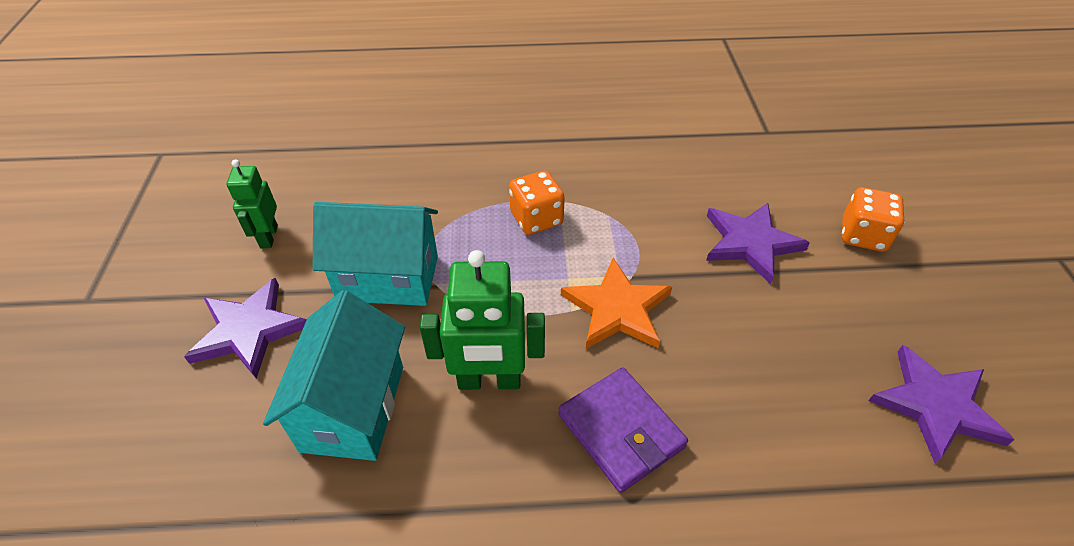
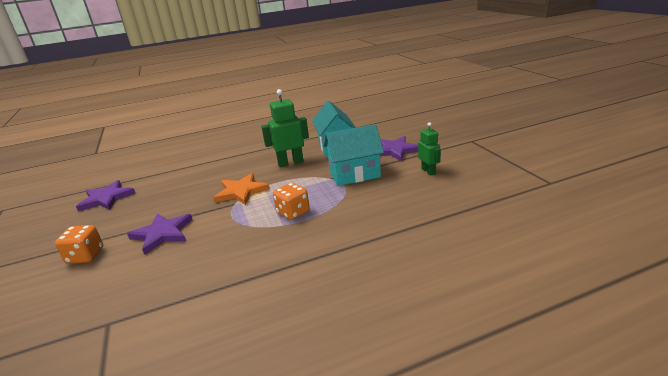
camera: 165 degrees right, 20 degrees down
(620, 431) = (237, 165): purple wallet -> none

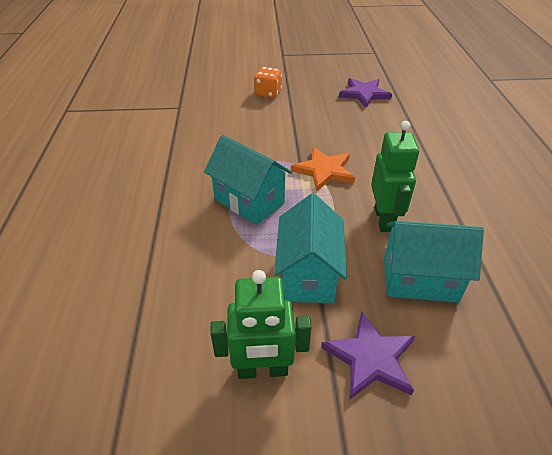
camera: 105 degrees right, 15 degrees up
(162, 234) = (273, 124): purple star -> none
(293, 212) = (249, 201): orange dice -> turquoise house
(428, 171) = (262, 370): green robot -> green robot, size x1.61

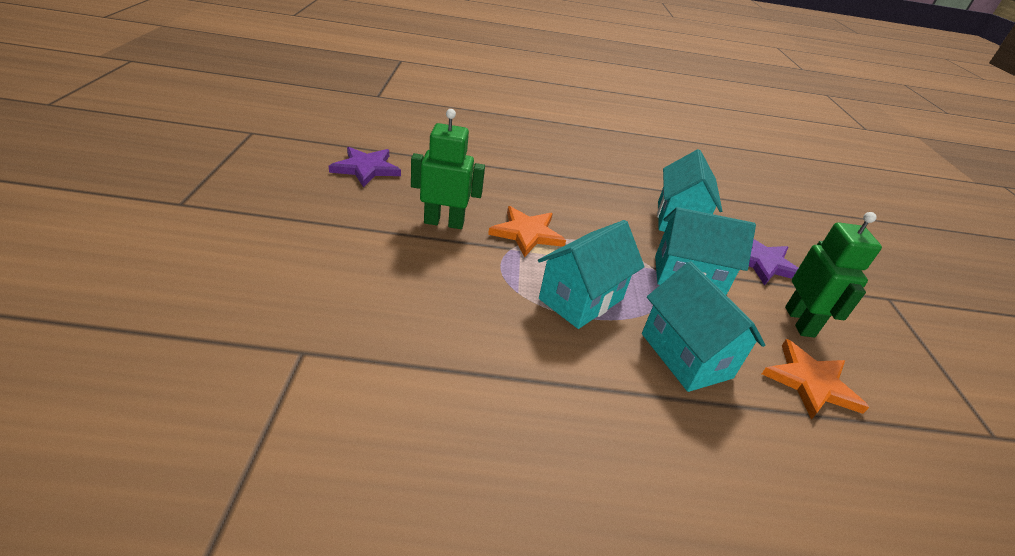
camera: 90 degrees left, 5 degrees down
(171, 352) = (811, 382): none -> orange star
(196, 259) = (686, 355): none -> turquoise house
(268, 93) = (314, 241): orange dice -> none
(384, 219) = (607, 217): green robot -> green robot (444, 222)

